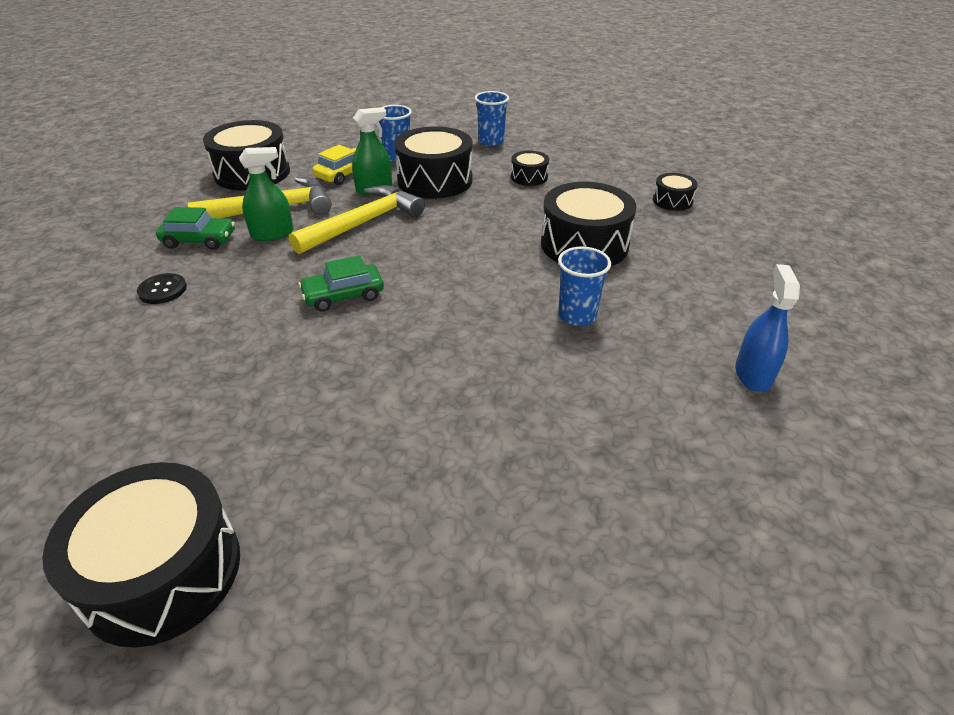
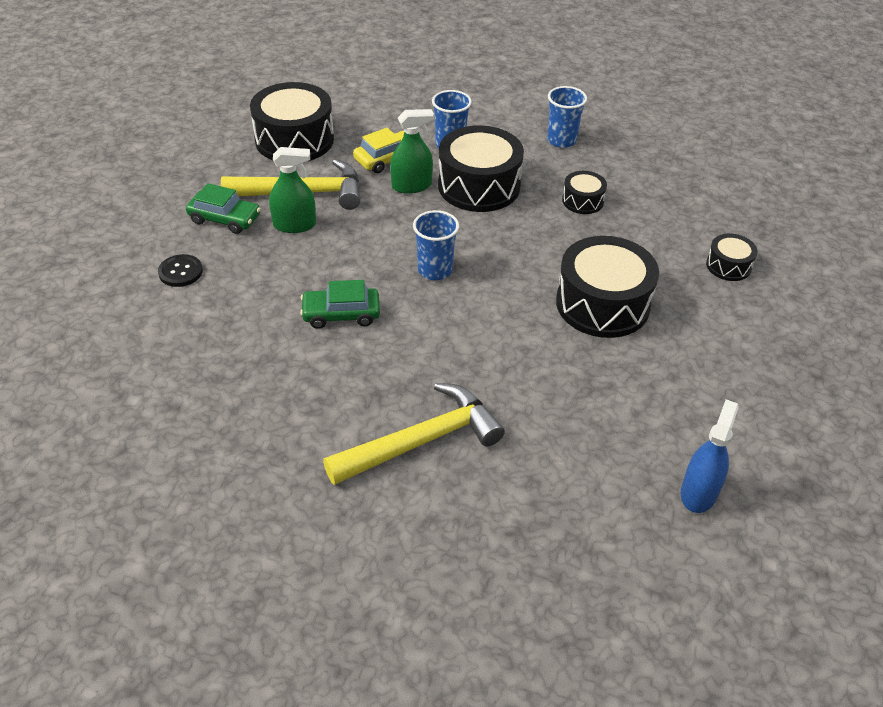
camera: 15 degrees right, 5 degrees up
(162, 572) = (132, 541): black drum -> none
(363, 223) = (386, 229): yellow hammer -> yellow hammer (421, 441)
(577, 315) = (556, 388): blue cup -> blue cup (435, 270)

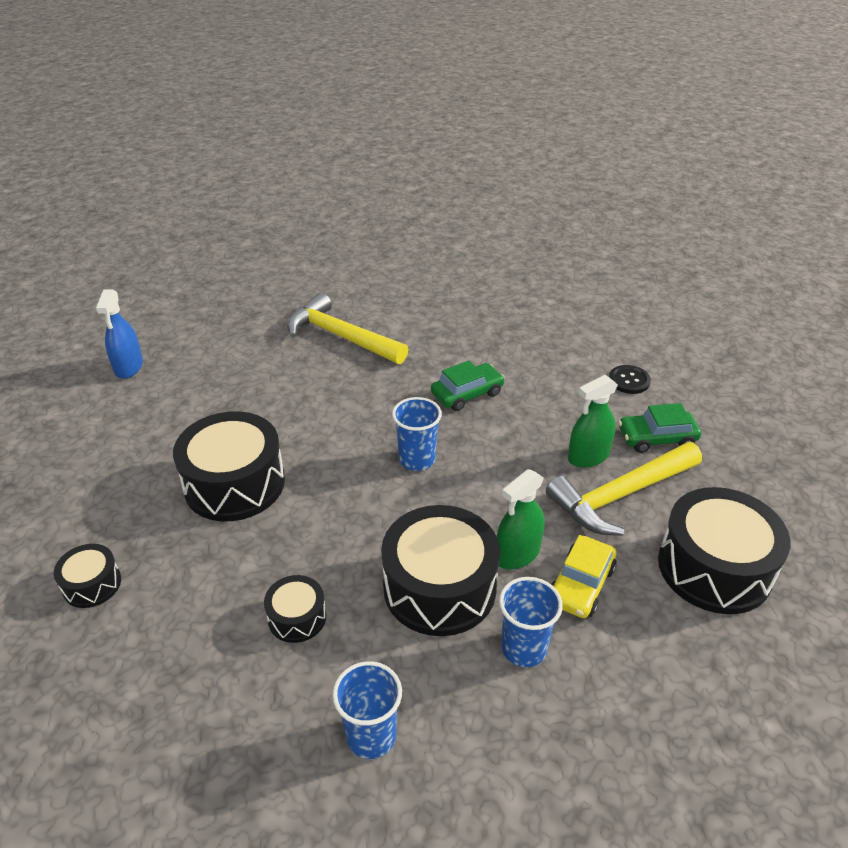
camera: 155 degrees right, 5 degrees down
(421, 441) = (341, 336): yellow hammer -> yellow hammer turned 90 degrees clockwise

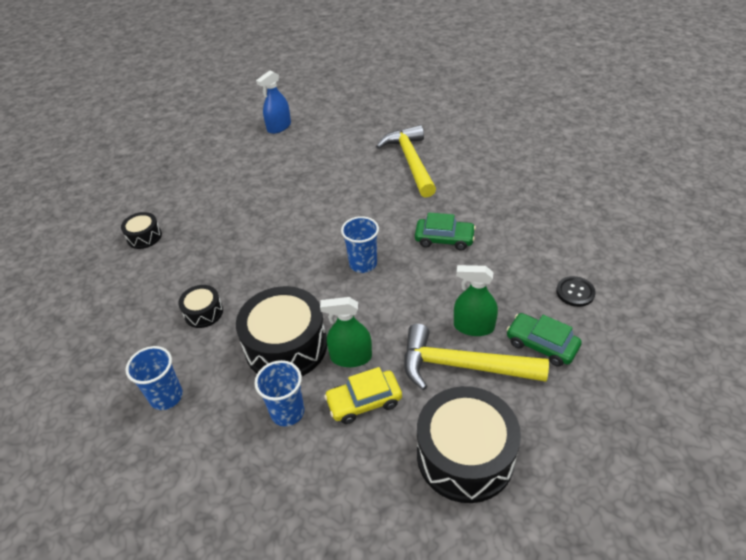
camera: 45 degrees right, 5 degrees up
(234, 483) = (255, 222): black drum -> none

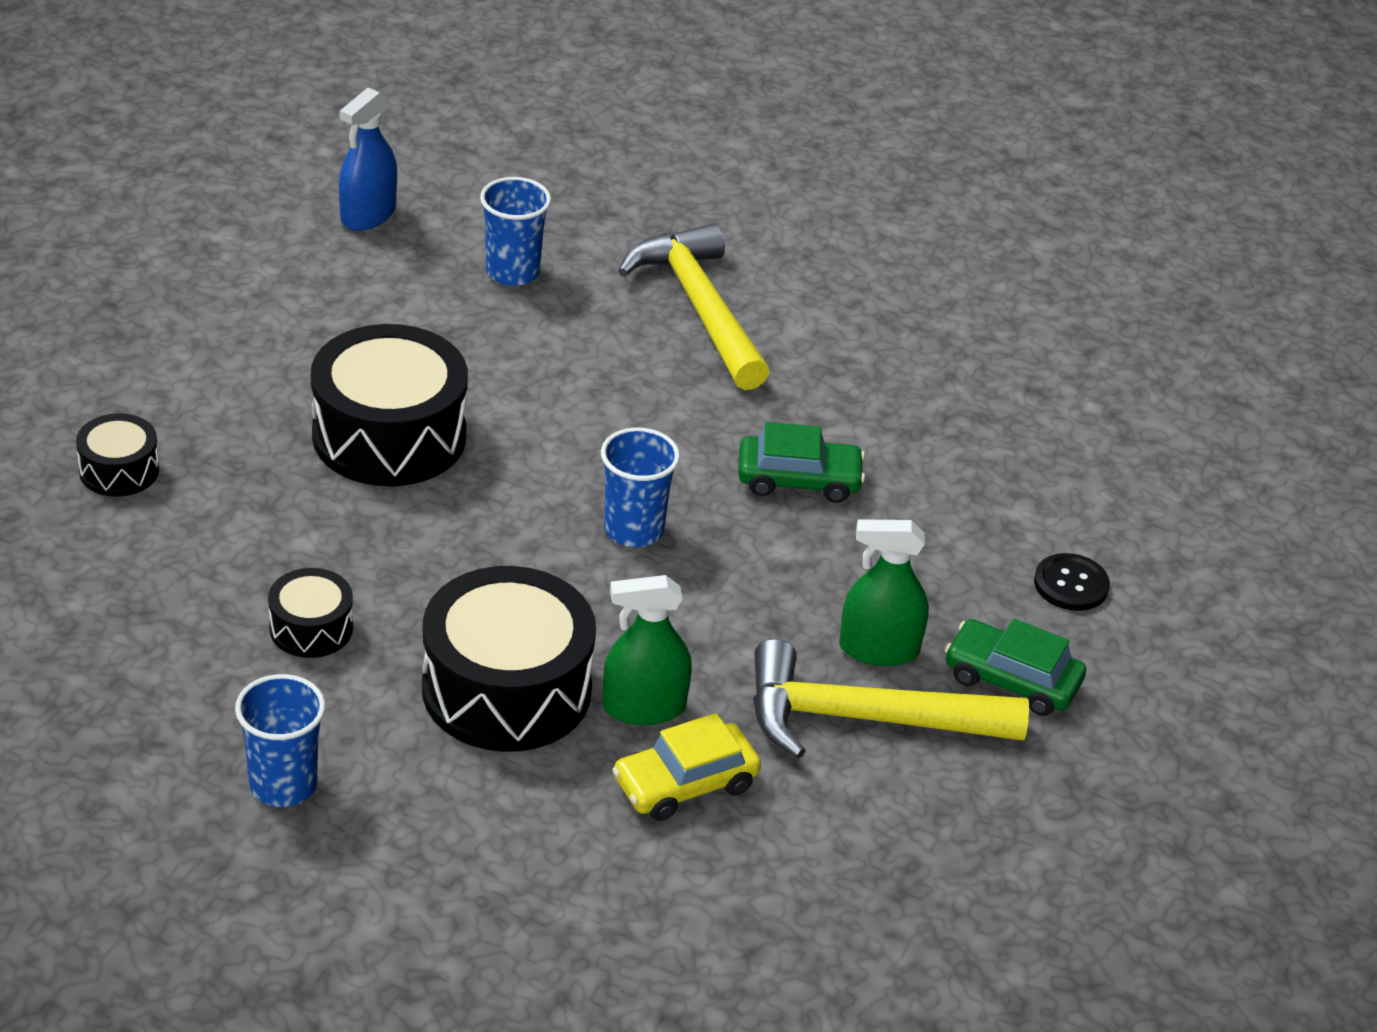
camera: 15 degrees left, 5 degrees down
(287, 412) = (538, 805): blue cup -> blue cup (512, 272)
(465, 456) = (887, 865): black drum -> black drum (389, 435)

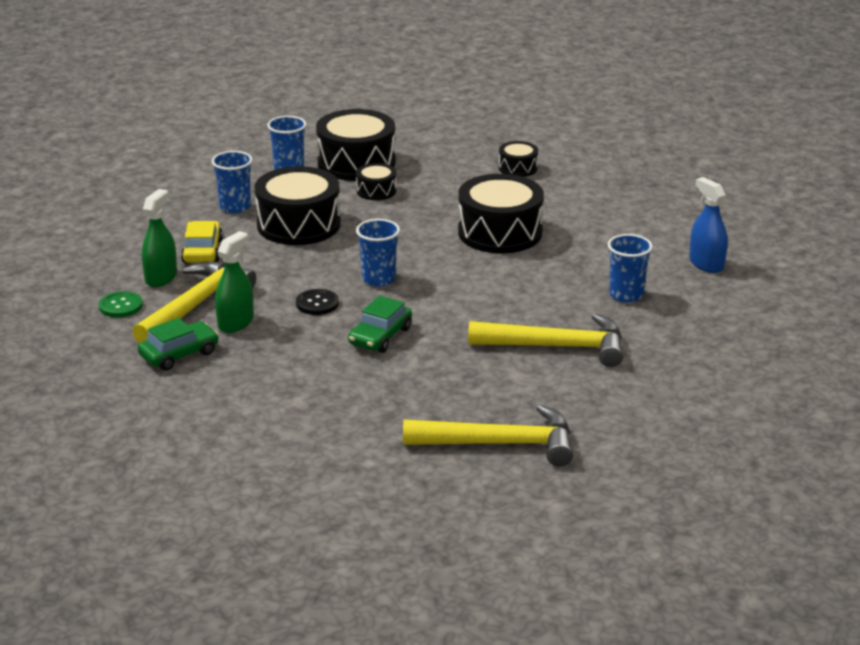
camera: 120 degrees right, 10 degrees down
(201, 694) = (356, 163): none -> black drum
(489, 806) = (235, 207): none -> blue cup
(644, 707) = (257, 253): green spray bottle -> green spray bottle (161, 277)
(936, 815) = (120, 306): none -> green button
(962, 309) = (500, 444): none -> yellow hammer
(1071, 584) = (227, 397): black button -> black button (317, 303)

